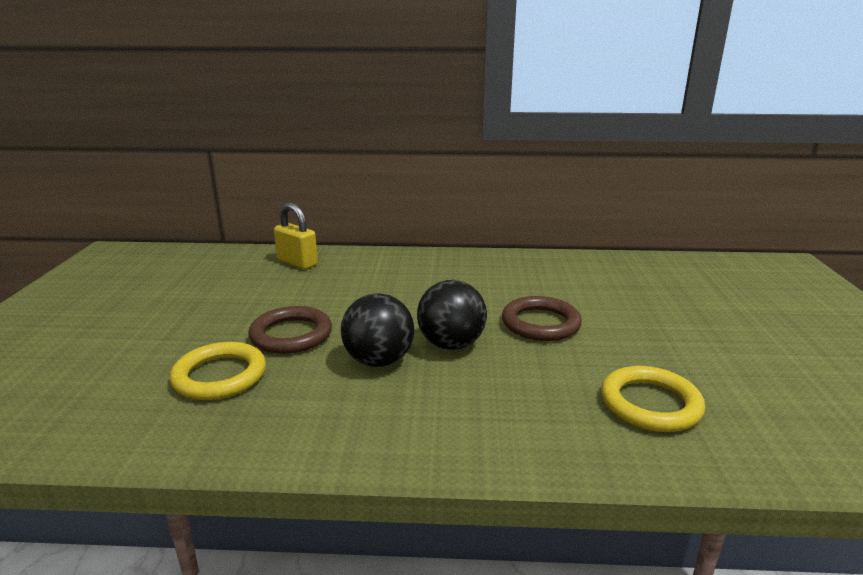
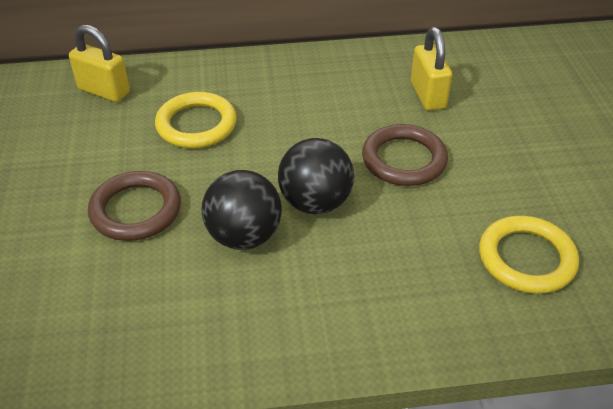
camera: 10 degrees left, 20 degrees up
(220, 376) = (77, 281): yellow ring -> yellow ring (196, 125)
(571, 285) = (427, 95): none -> yellow padlock

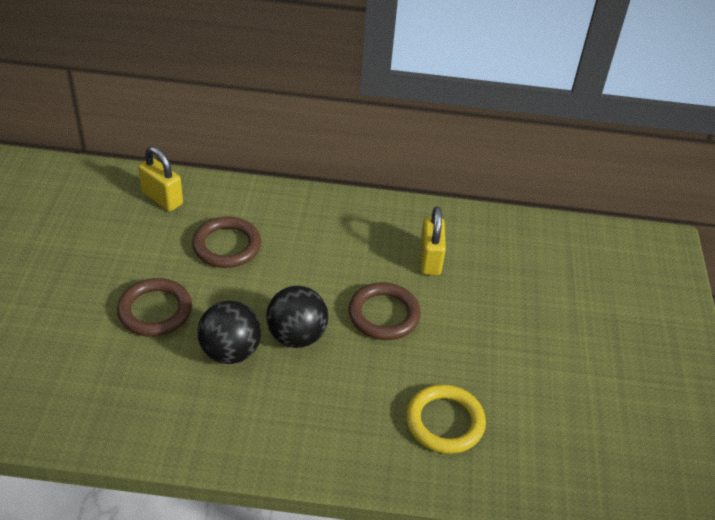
camera: 10 degrees right, 0 degrees up
(196, 125) = (227, 246): yellow ring -> brown ring

